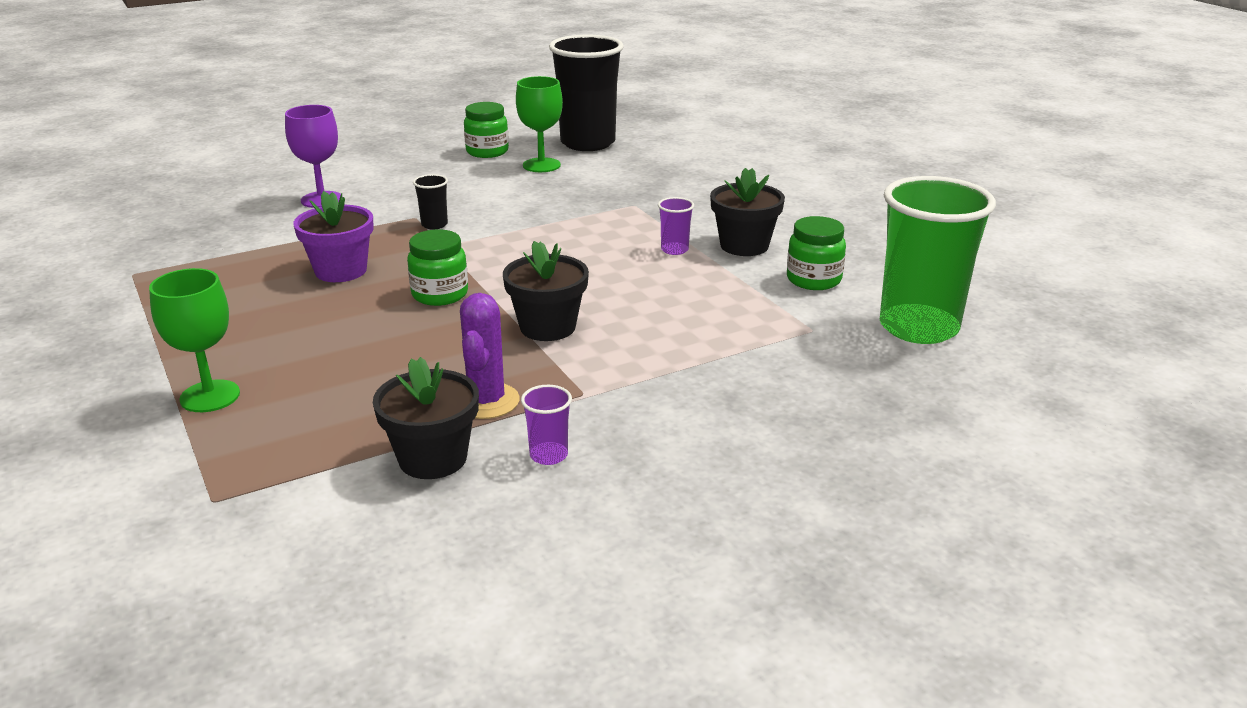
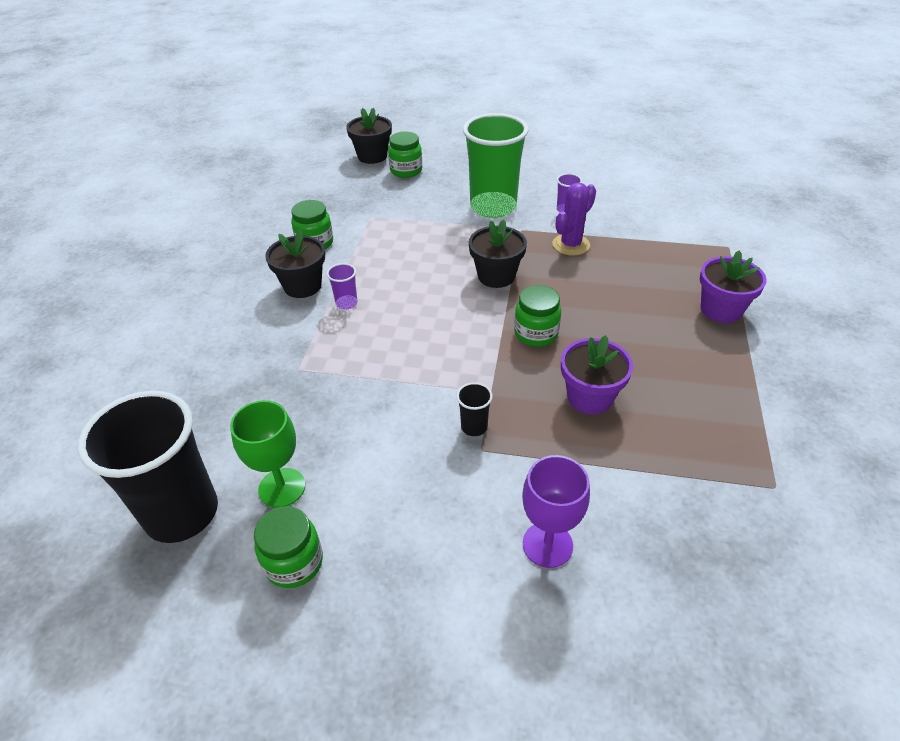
camera: 140 degrees left, 15 degrees up
(210, 396) = (721, 310): green goblet -> purple flower pot
(433, 459) = (617, 227): black flower pot -> black flower pot (372, 156)
(899, 413) = (406, 171): none -> green jar
(918, 327) = (325, 197): green cup -> green cup (493, 207)

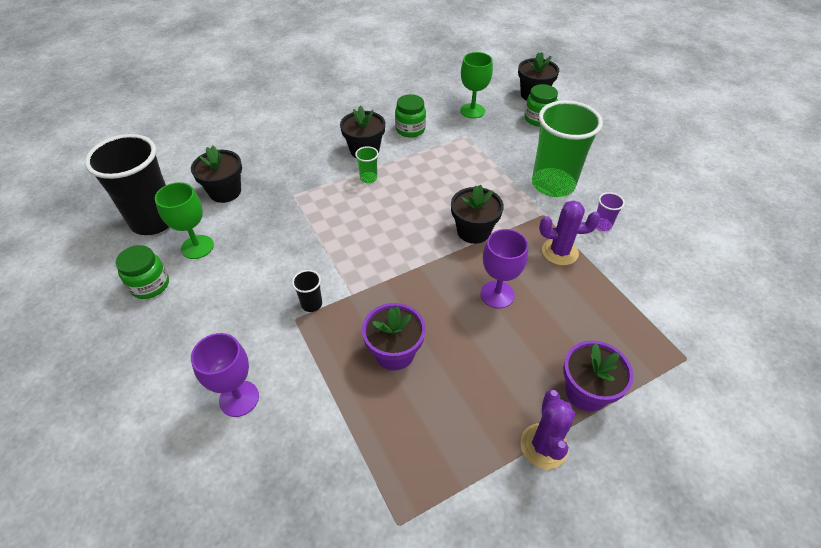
camera: 50 degrees right, 5 degrees up
(219, 422) = (225, 192): none -> black flower pot
(344, 196) = (472, 111): none -> green goblet
(346, 303) = (368, 178): purple cup -> green cup
(536, 333) = (433, 287): green jar -> none
(582, 302) = (497, 294): none -> purple goblet
(754, 359) = (544, 446): none -> purple cactus

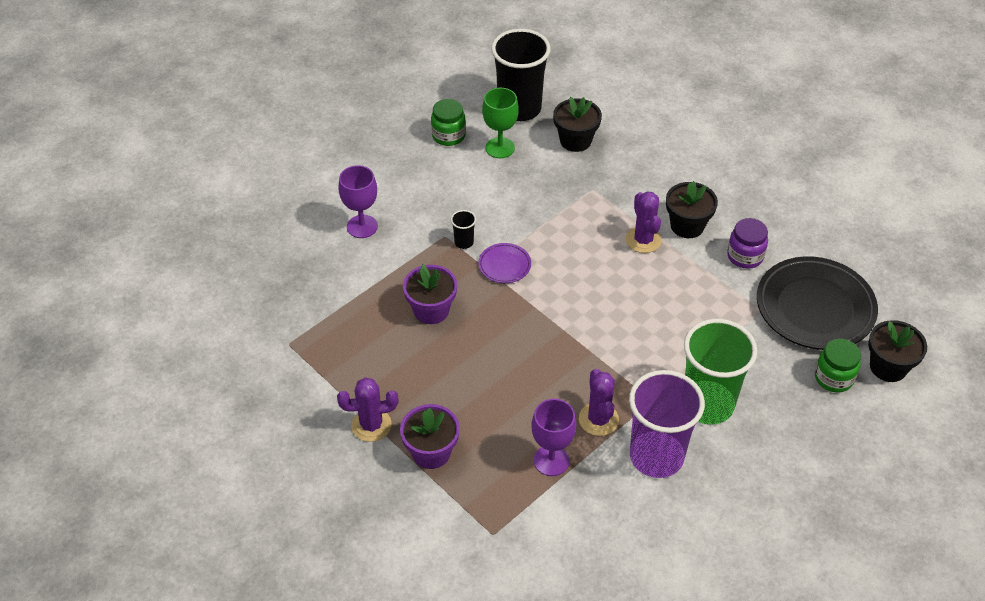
camera: 75 degrees right, 0 degrees up
(357, 277) = (504, 265): none -> purple plate
(368, 178) = (643, 240): green cup -> purple cactus
(410, 129) = (745, 256): green jar -> purple jar
(472, 111) = (815, 308): green goblet -> black plate
(473, 231) = (600, 342): black flower pot -> none
(497, 294) = (521, 373): purple goblet -> purple goblet (551, 460)
(602, 225) = (656, 456): purple cup -> purple cup, size x2.49

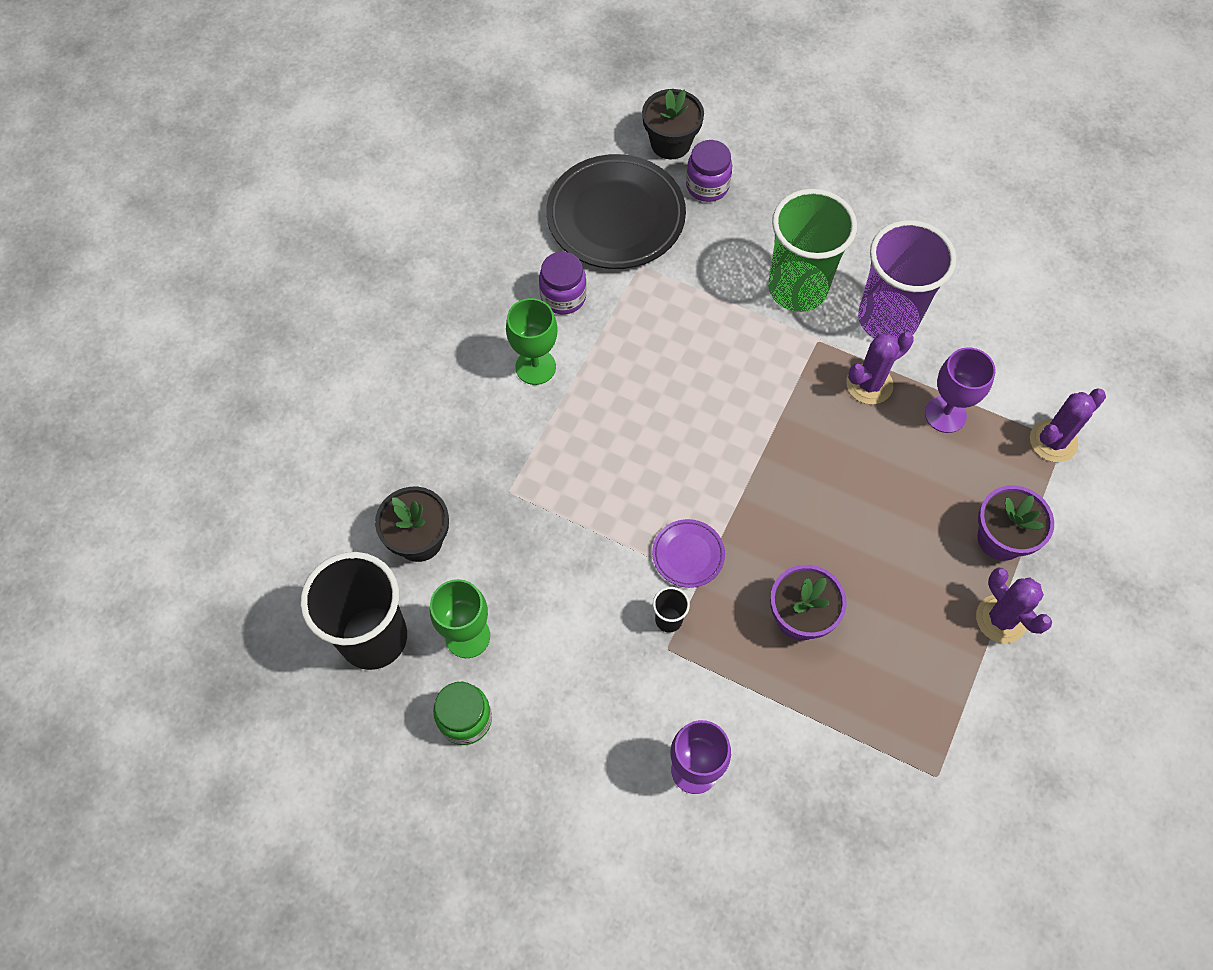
camera: 110 degrees left, 15 degrees up
(643, 240) = (579, 408): purple cactus -> purple cactus (1053, 441)
(687, 226) = (535, 367): black flower pot -> green goblet
(833, 378) = (707, 186): green jar -> purple jar

